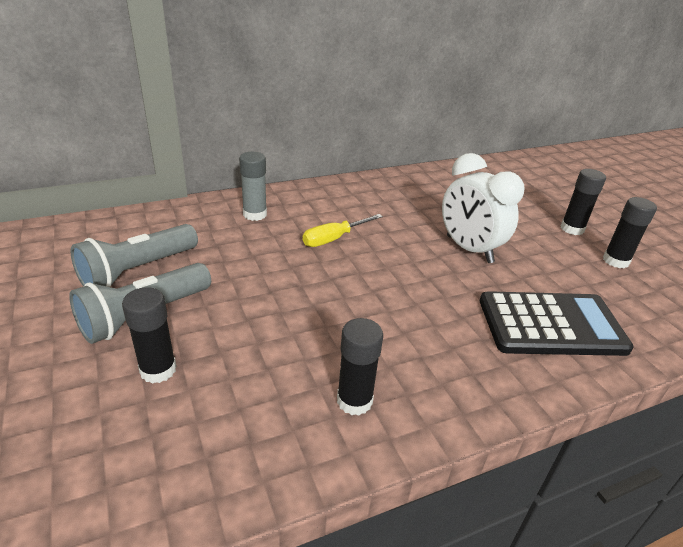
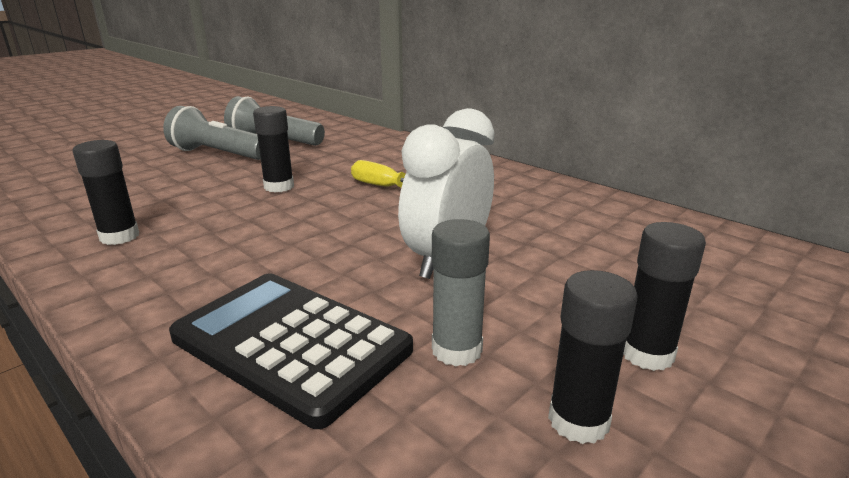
camera: 70 degrees right, 10 degrees down
(158, 370) = (155, 170): black glue stick -> black glue stick (279, 187)
(255, 214) = (397, 153): grey glue stick -> grey glue stick (457, 350)
(551, 325) = (291, 343): black calculator -> black calculator turned 150 degrees clockwise

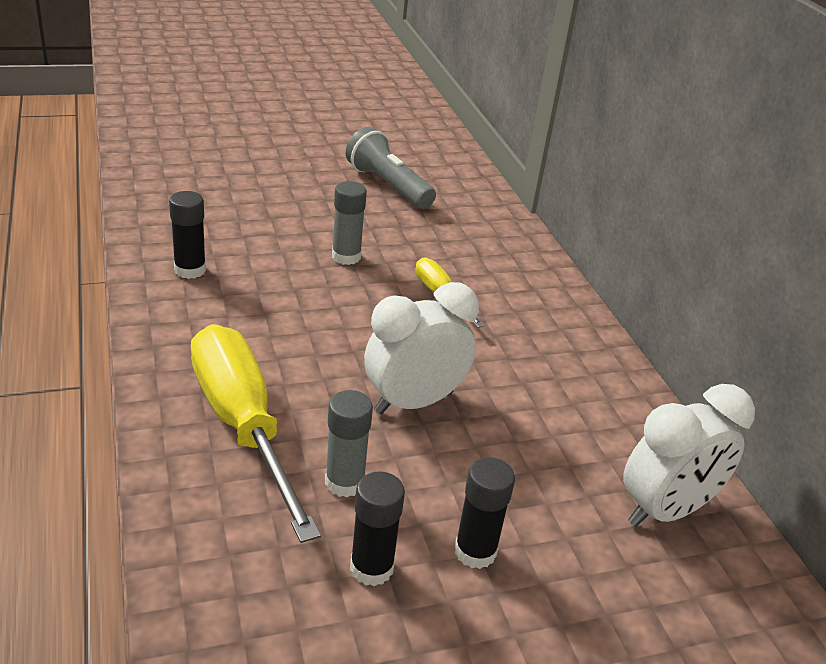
camera: 25 degrees right, 10 degrees up
(217, 154) = (324, 188): grey flashlight -> none
(279, 187) = (346, 257): black glue stick -> grey glue stick
(291, 343) = (242, 425): black calculator -> yellow screwdriver
(726, 258) = (665, 510): none -> white clock

